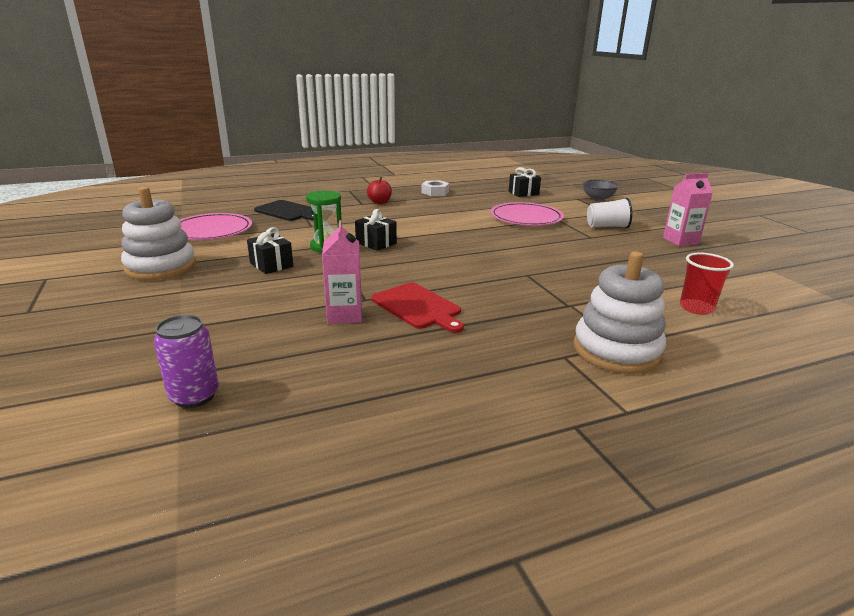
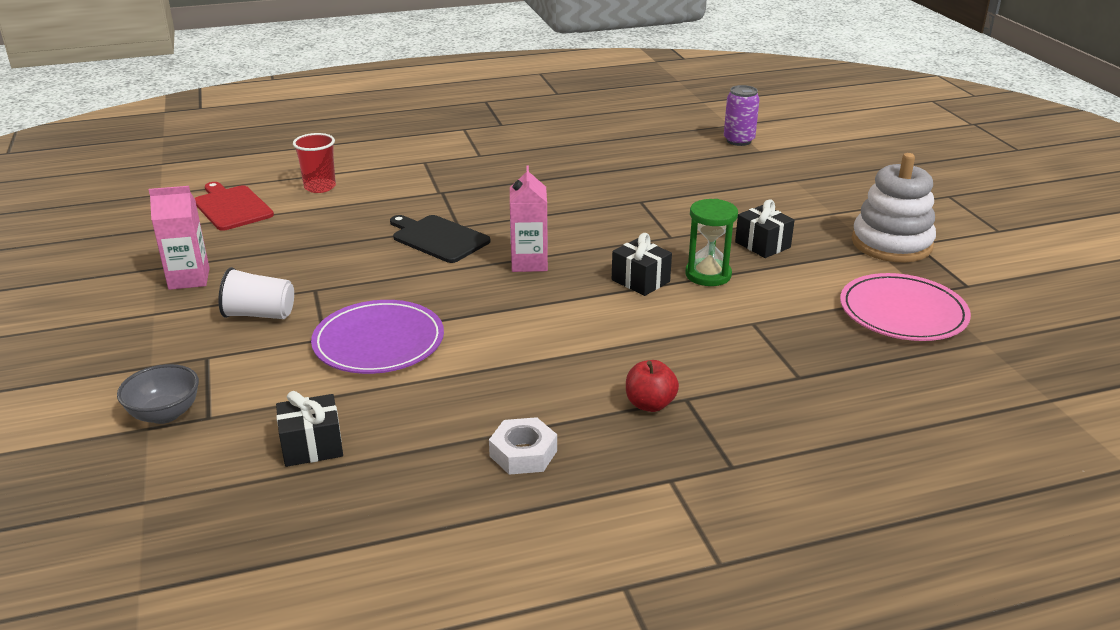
camera: 175 degrees left, 5 degrees up
(288, 211) = (818, 369): black cutting board -> black cutting board (438, 238)
(344, 315) = (656, 187): pink carton -> pink carton (529, 263)
(418, 307) = (588, 193): red cutting board -> red cutting board (231, 207)
(526, 218) = (378, 342): pink plate -> purple plate
(616, 350) = (435, 158): white stacking toy -> none

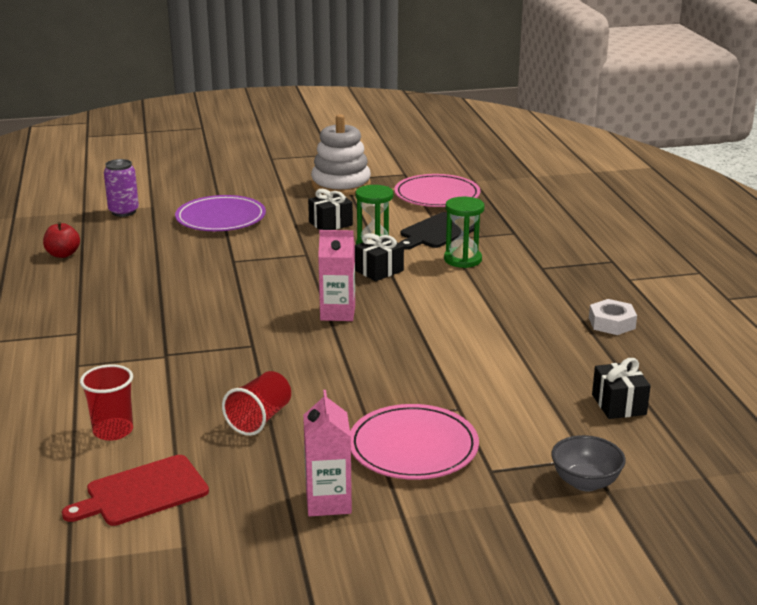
camera: 85 degrees left, 5 degrees down
(260, 314) = (413, 447): white cup -> pink plate
(325, 240) = (260, 419): none -> red cup
(378, 342) = (467, 381): purple plate -> purple plate (221, 218)
(438, 238) = (275, 355): black cutting board -> black cutting board (437, 232)
(650, 404) = (549, 279): red apple -> red apple (63, 254)
(690, 336) = (462, 260): none -> green hourglass

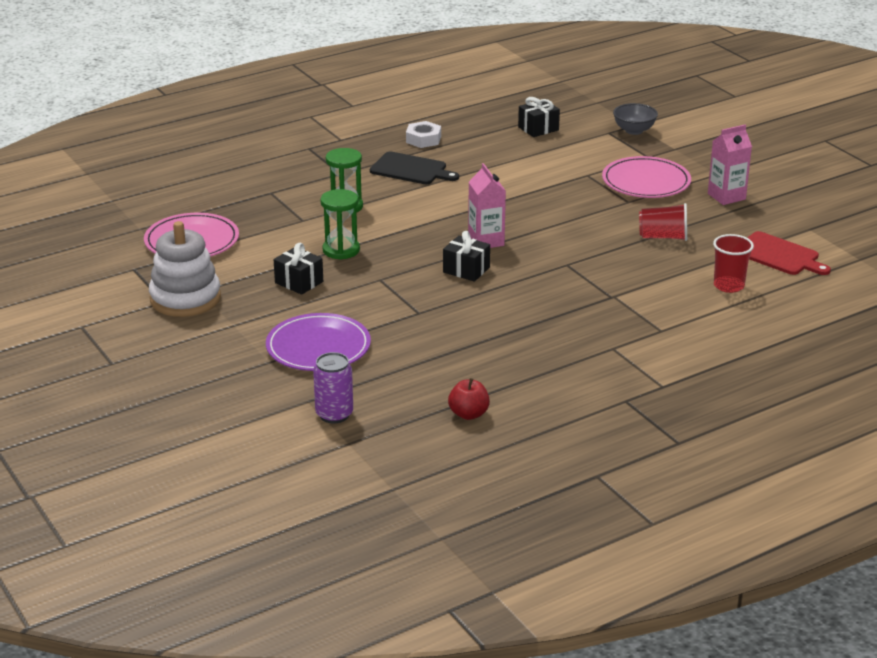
camera: 110 degrees left, 5 degrees up
(379, 270) = (392, 238): black gift -> black gift (466, 270)
(437, 232) = (289, 226): black cutting board -> black cutting board (411, 169)

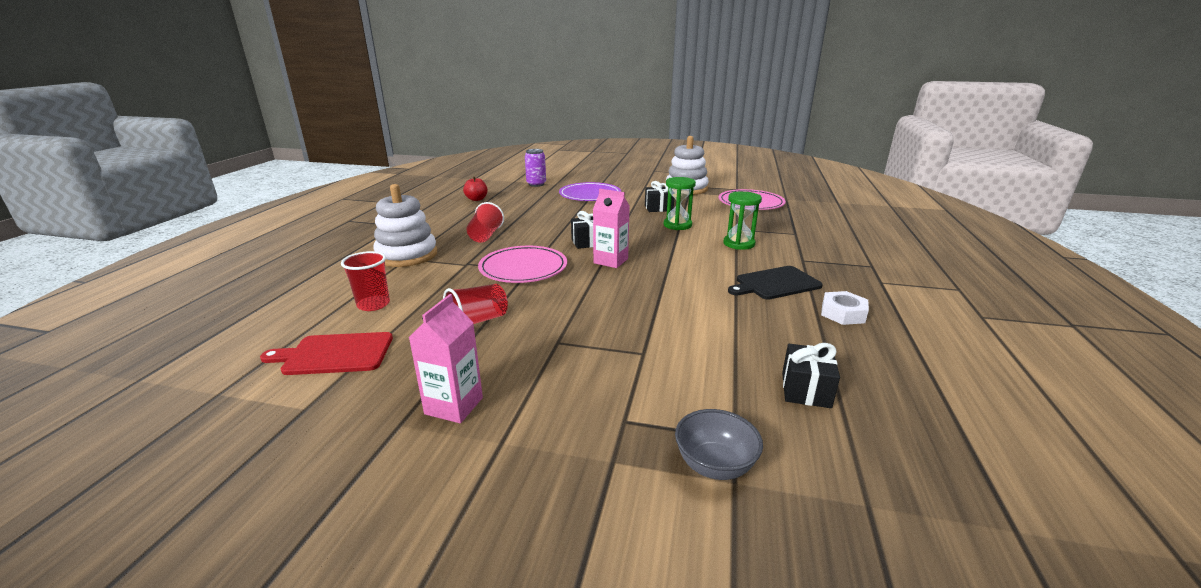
camera: 135 degrees right, 5 degrees down
(549, 328) = (485, 236): none -> red cup
(646, 182) = (573, 376): pink plate -> pink plate (523, 268)
(657, 335) = (407, 255): none -> white stacking toy

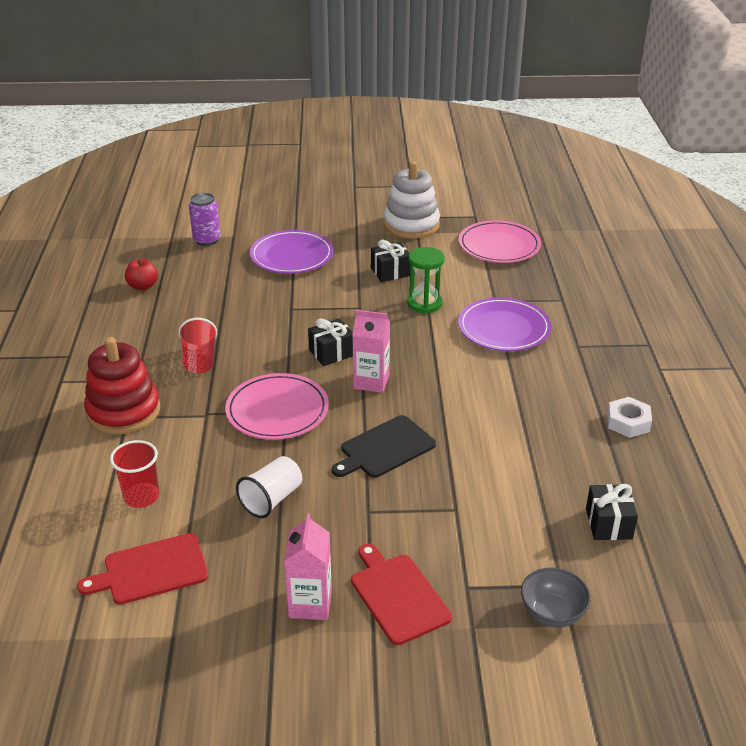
camera: 15 degrees left, 10 degrees up
(407, 255) = (123, 411): white stacking toy -> red stacking toy
(477, 321) = (272, 499): red cup -> white cup
(546, 415) = (397, 595): none -> red cutting board
(738, 244) = (504, 328): green hourglass -> purple plate
(775, 284) = (556, 389): black cutting board -> black cutting board (385, 448)

